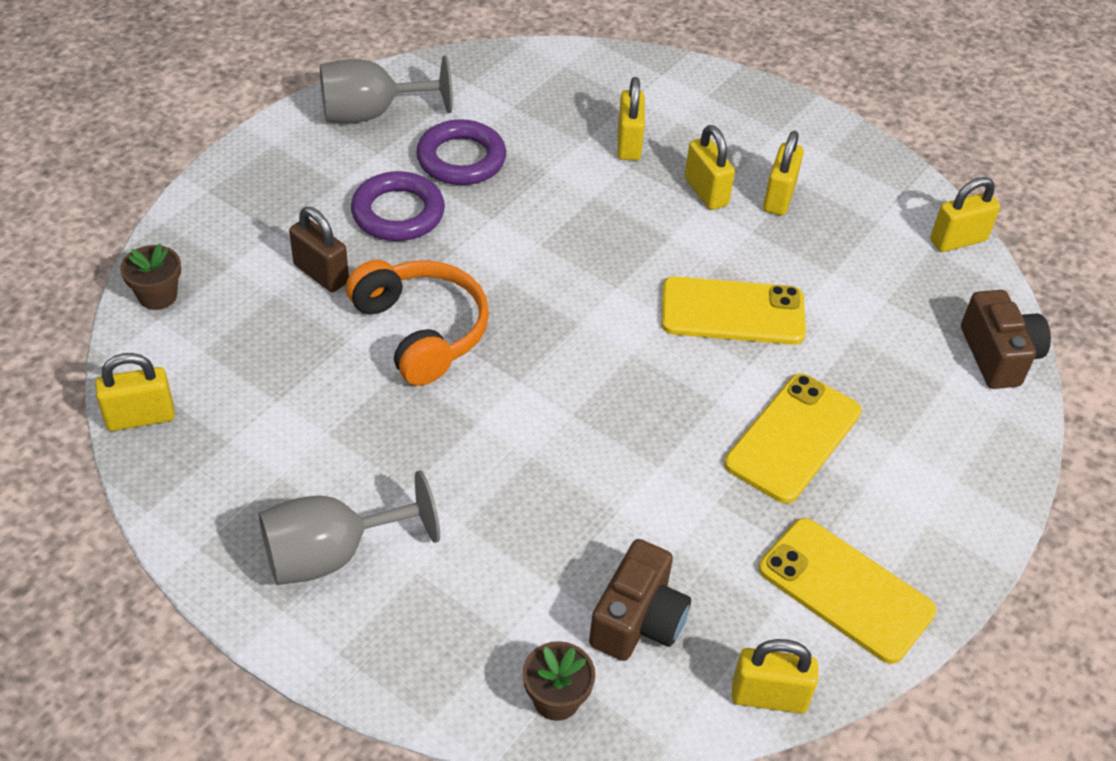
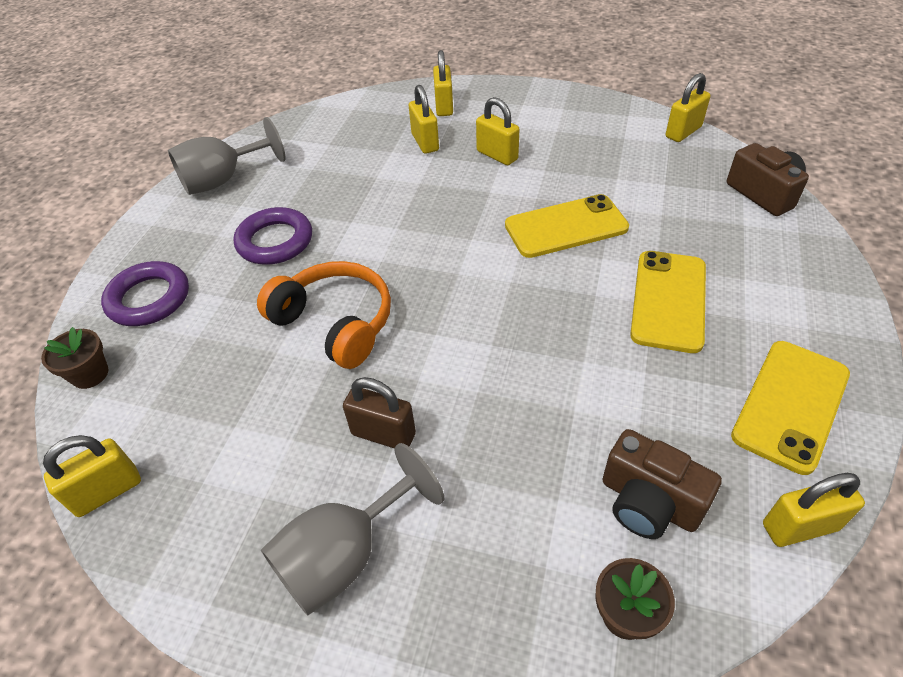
camera: 15 degrees left, 0 degrees up
(321, 274) = (231, 307): brown padlock -> brown padlock (383, 434)
(461, 159) = (307, 189): purple ring -> purple ring (149, 299)
(638, 620) = (649, 502): brown camera -> brown camera turned 120 degrees clockwise
(779, 197) = (549, 143): yellow padlock -> yellow padlock (444, 106)
(845, 590) = (790, 404): yellow phone -> yellow phone turned 75 degrees counterclockwise

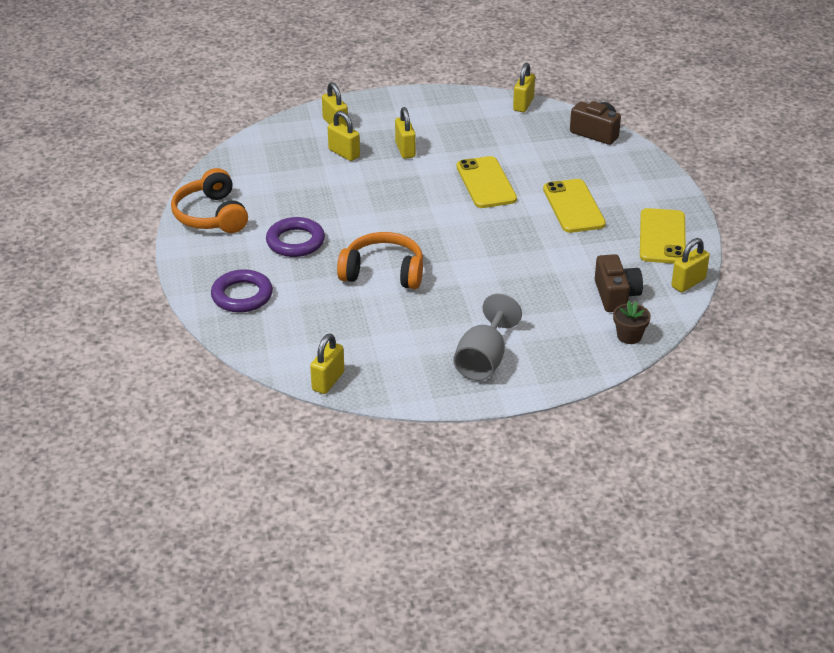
camera: 30 degrees left, 10 degrees down
(90, 374) = (250, 341): brown flower pot -> none
(223, 180) = (211, 215): grey goblet -> orange headphones
(383, 434) = (461, 312): brown padlock -> none
(497, 155) = (405, 150): yellow padlock -> yellow padlock turned 60 degrees clockwise
(566, 227) = (486, 183): yellow phone -> yellow phone turned 60 degrees counterclockwise
(649, 502) = (616, 295): brown camera -> brown camera turned 105 degrees counterclockwise

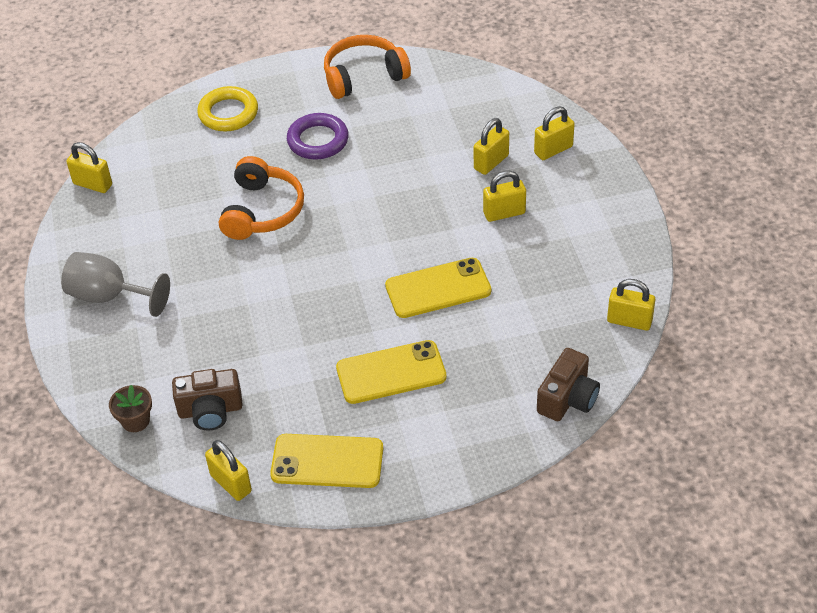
camera: 90 degrees right, 10 degrees up
(242, 295) = (228, 113): purple ring -> yellow ring

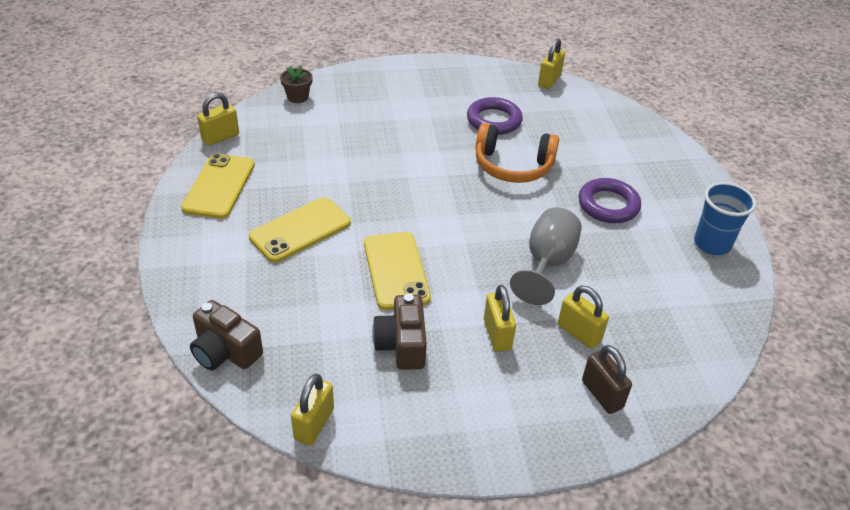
camera: 90 degrees right, 5 degrees down
(109, 296) = (425, 87): grey goblet -> grey goblet (547, 263)
(178, 229) = (494, 120): none -> purple ring
(210, 410) = (294, 130): brown camera -> brown camera (401, 344)
(228, 113) = (643, 152): yellow ring -> none
(364, 76) = (712, 244): orange headphones -> blue cup
(391, 373) = (300, 230): yellow phone -> yellow phone turned 60 degrees clockwise
(553, 150) = (602, 394): yellow padlock -> brown padlock

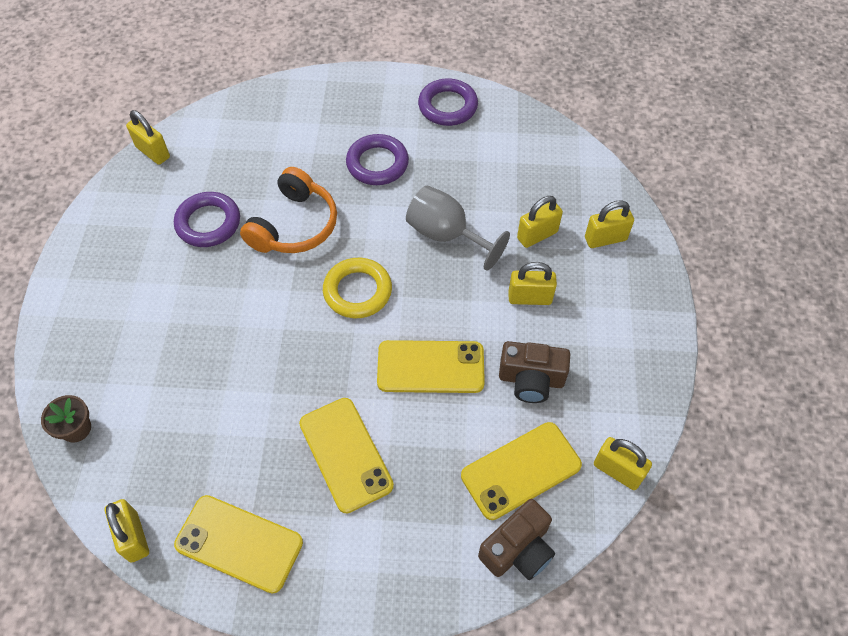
camera: 75 degrees left, 15 degrees up
(303, 346) = (521, 470): none -> yellow phone
(460, 213) = (357, 291): none -> yellow ring
(602, 394) = (605, 239): brown padlock -> yellow padlock
(712, 244) = (447, 106): blue cup -> purple ring

